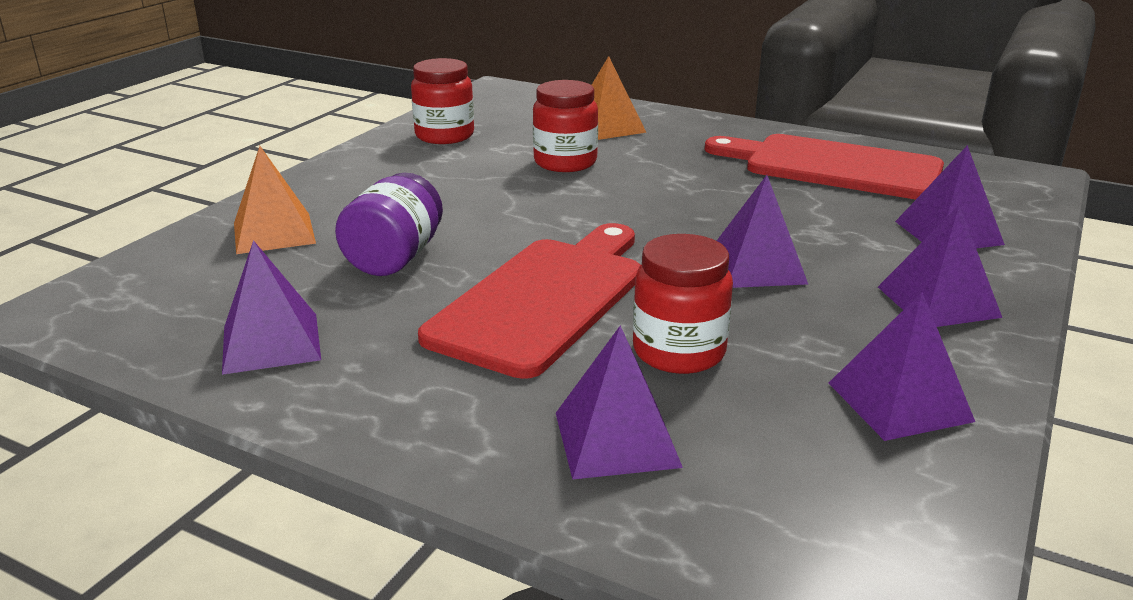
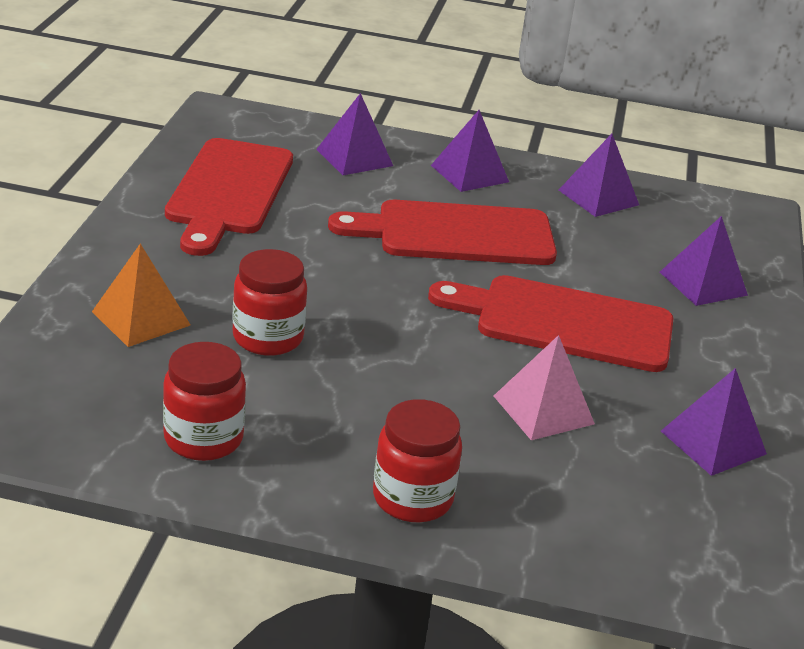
camera: 110 degrees left, 5 degrees up
(274, 233) = (537, 502): orange pyramid -> none
(394, 258) = (543, 410): purple jar -> pink pyramid
(679, 352) = (597, 265): red jar -> red jar (412, 498)
(757, 267) = (456, 234): purple pyramid -> red cutting board

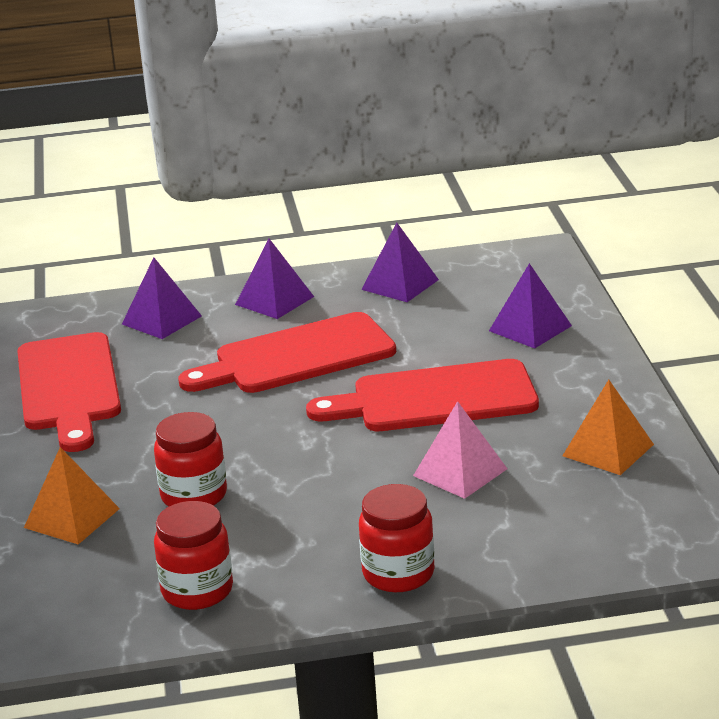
camera: 15 degrees left, 5 degrees down
(713, 442) = (608, 450): purple pyramid -> orange pyramid

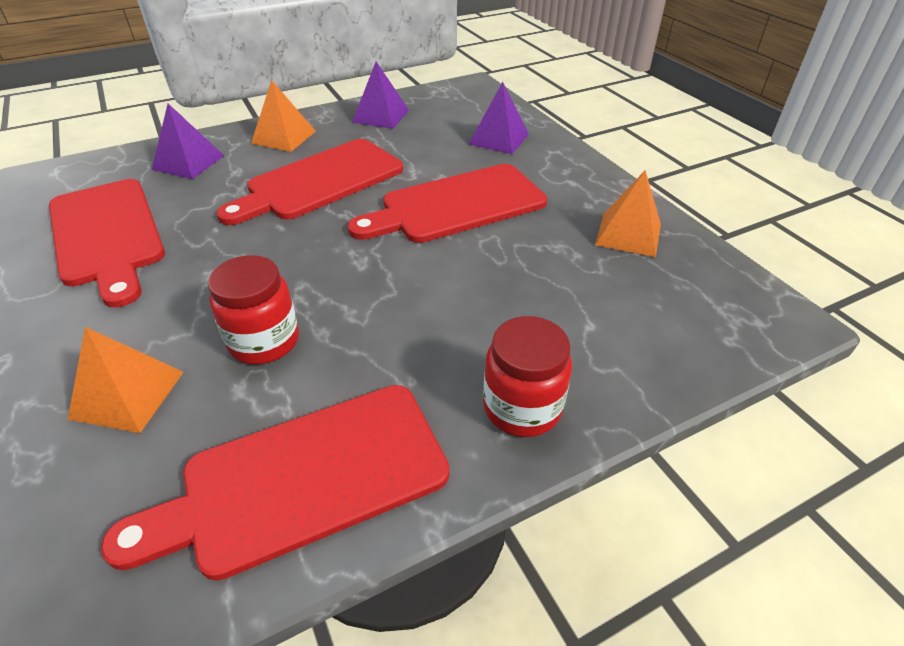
camera: 20 degrees left, 15 degrees up
(197, 591) = (304, 479): red jar -> red cutting board
(274, 300) = (283, 137): purple pyramid -> orange pyramid
(460, 472) = (517, 274): pink pyramid -> none

